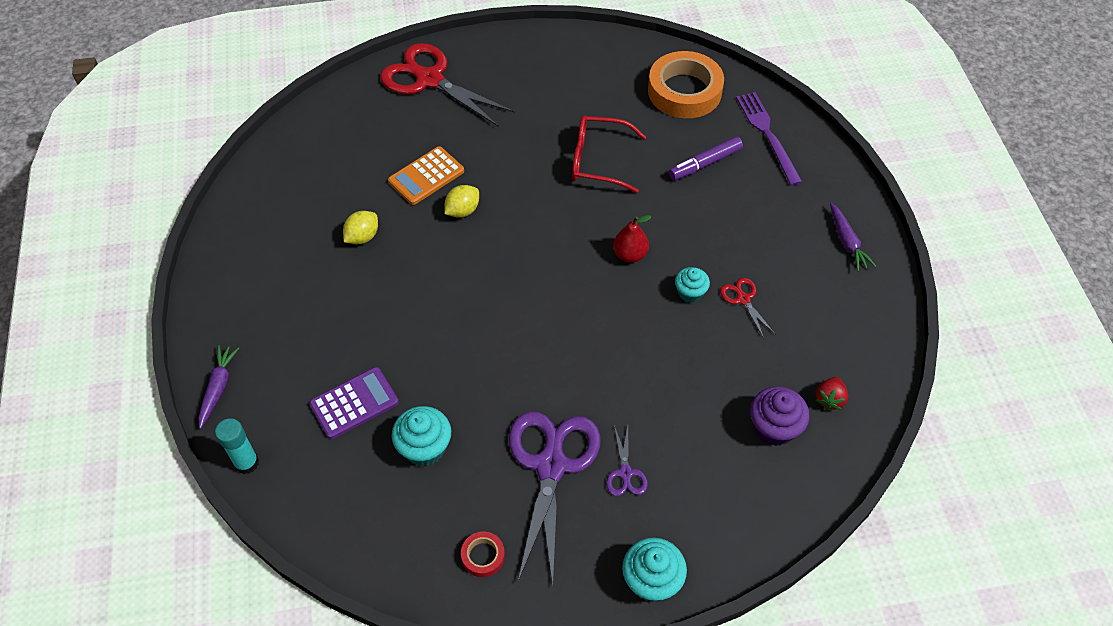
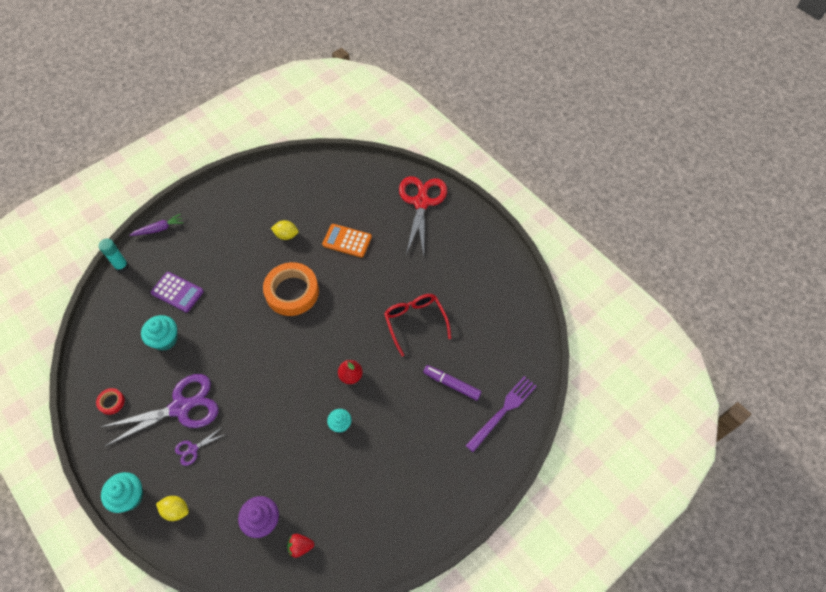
camera: 60 degrees right, 5 degrees up
(462, 211) = (332, 272): yellow lemon -> yellow lemon (176, 510)
(684, 91) = (508, 342): orange tape -> orange tape (292, 292)
(743, 299) = (352, 458): red scissors -> none
(847, 242) = (438, 505): purple carrot -> none

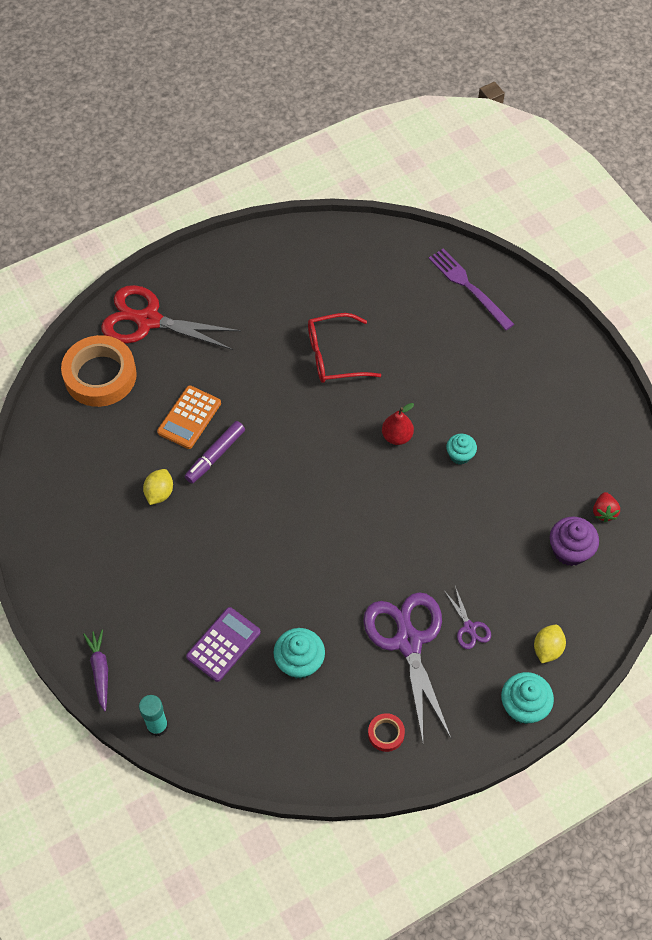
camera: 80 degrees left, 0 degrees up
(292, 292) = (257, 493): orange tape -> orange tape (100, 375)
(452, 384) = (426, 331): purple marker -> purple marker (215, 455)

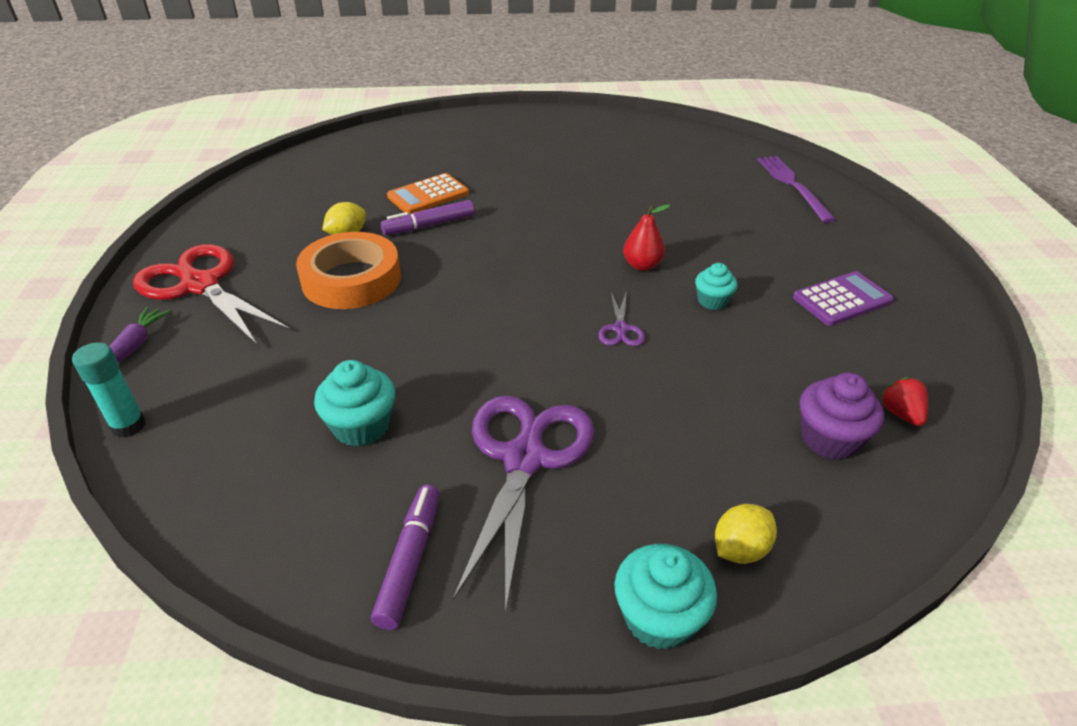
camera: 25 degrees right, 20 degrees down
(100, 375) = (373, 152): orange tape -> orange tape (351, 279)
(148, 320) = (449, 133): red scissors -> red scissors (200, 285)
(223, 644) = (287, 375): purple calculator -> purple calculator (842, 300)
(333, 356) = (611, 194): red glasses -> none
(386, 733) = (409, 561): red tape -> purple marker
(469, 627) = (625, 475): purple scissors -> purple scissors (620, 329)
(604, 512) = (900, 414): red strawberry -> red strawberry turned 135 degrees clockwise

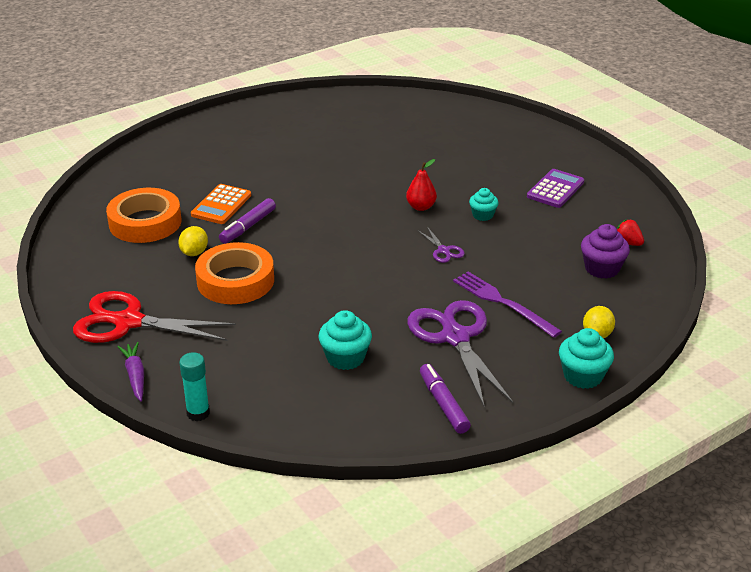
camera: 30 degrees left, 5 degrees down
(339, 189) = (145, 222): none -> orange tape
(793, 185) = (470, 120): purple fork -> purple fork (503, 303)

